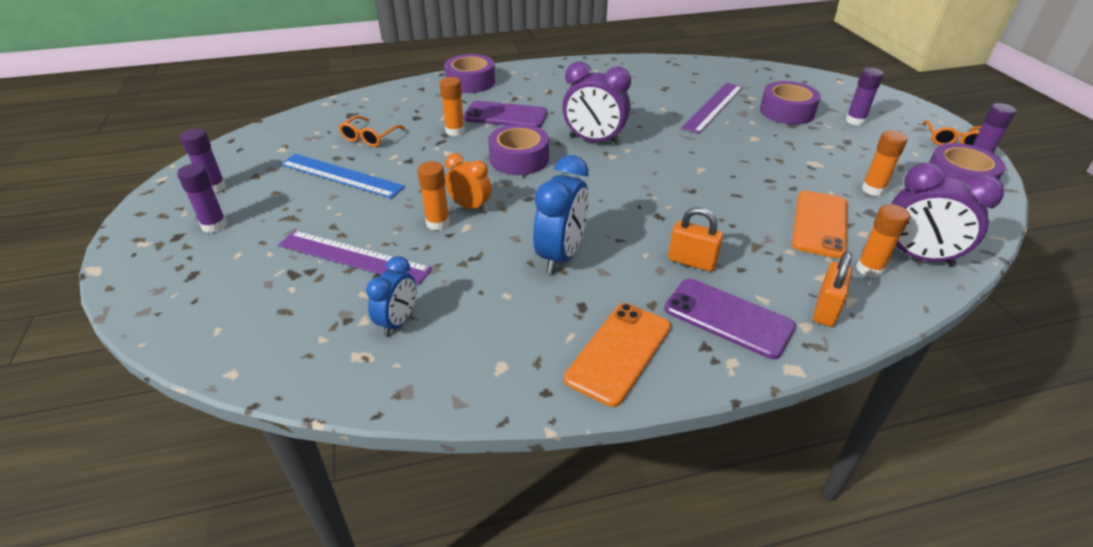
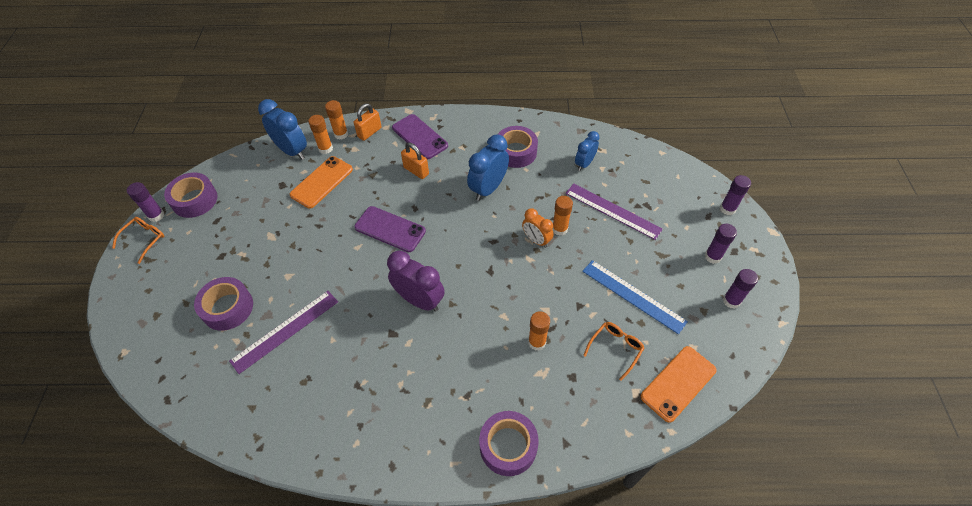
camera: 165 degrees left, 15 degrees up
(505, 115) = (485, 360): purple phone -> purple phone (390, 229)
(519, 159) = (489, 288): purple tape -> purple tape (516, 152)
(619, 352) = (480, 130): orange phone -> orange phone (678, 383)
(855, 121) = (185, 281): purple glue stick -> purple glue stick (727, 209)
(873, 189) = (260, 203): orange glue stick -> orange glue stick (341, 134)
(917, 257) = (292, 151): purple clock -> blue clock

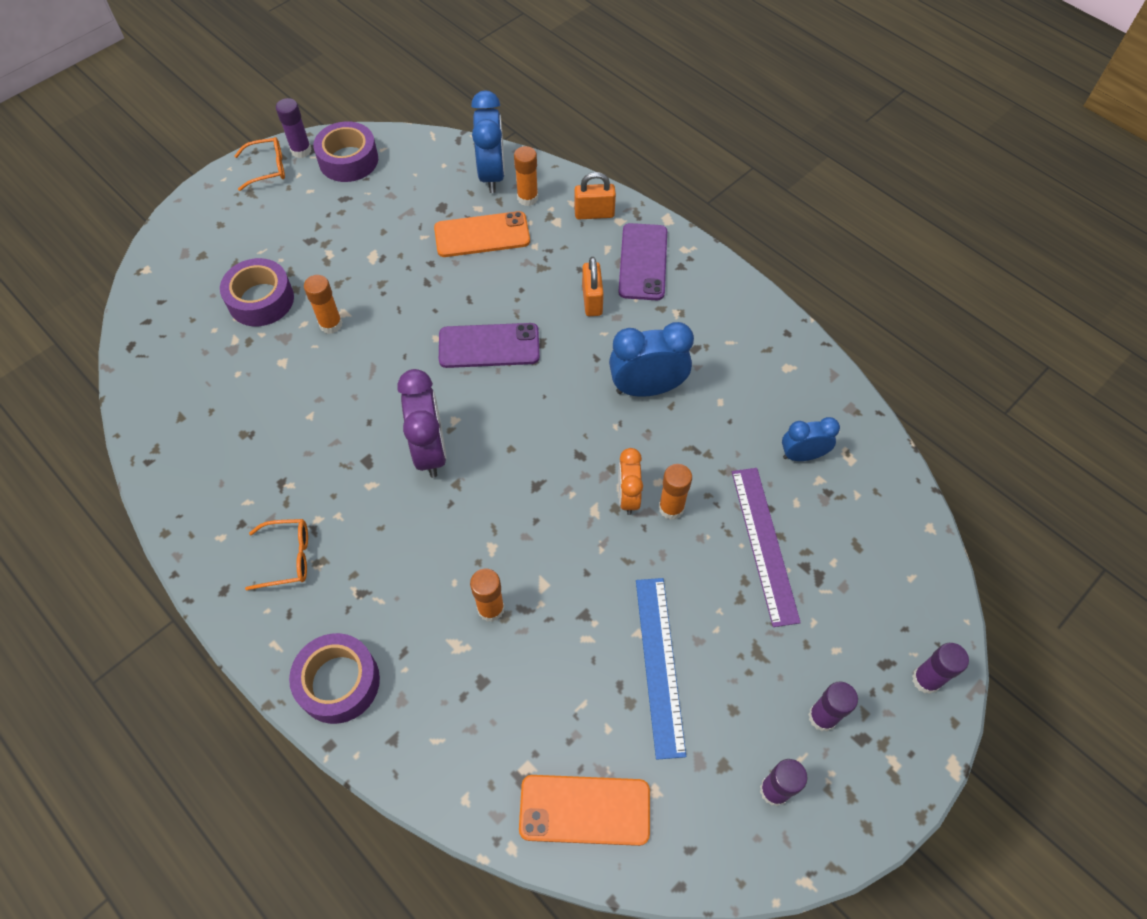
camera: 45 degrees right, 5 degrees up
(285, 331) = (282, 368): purple ruler -> none
(341, 134) = (561, 193): orange glue stick -> orange glue stick (331, 324)
(390, 229) = (489, 346): purple phone -> purple phone turned 75 degrees counterclockwise
(516, 152) = (734, 370): purple tape -> none
(615, 348) = (564, 701): orange glasses -> orange glasses (287, 557)

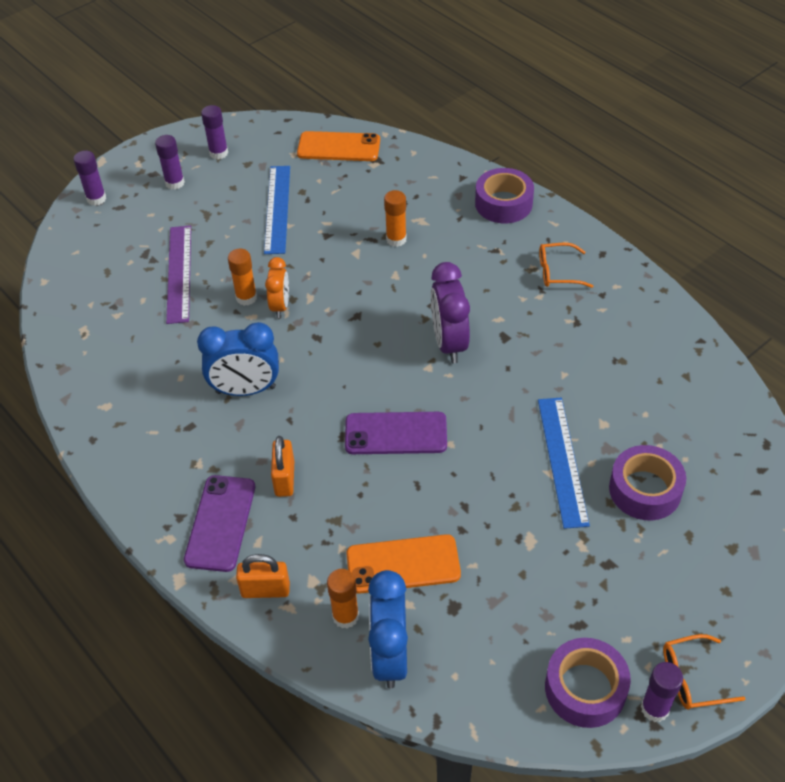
camera: 175 degrees left, 10 degrees down
(331, 324) = (562, 460): orange glue stick -> blue ruler
(802, 455) = (123, 332): blue clock -> none

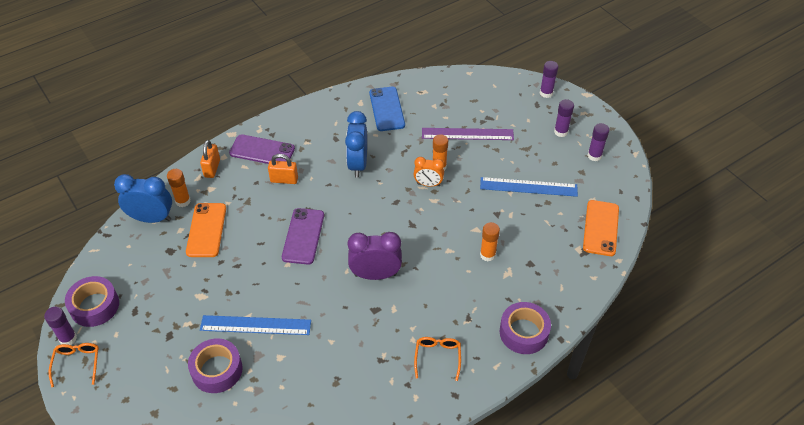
camera: 95 degrees right, 0 degrees up
(122, 370) = (387, 109): none -> blue phone

